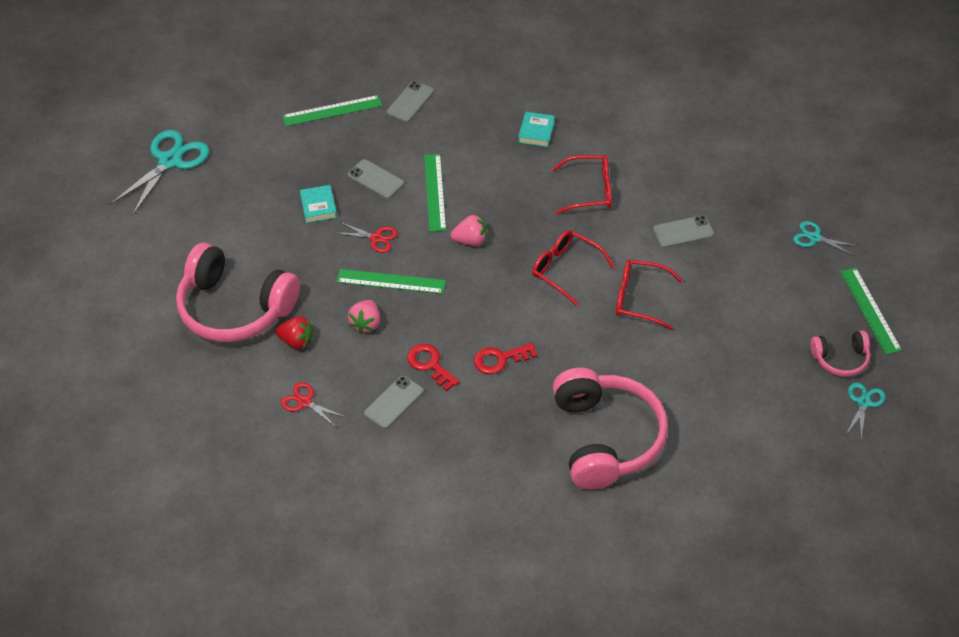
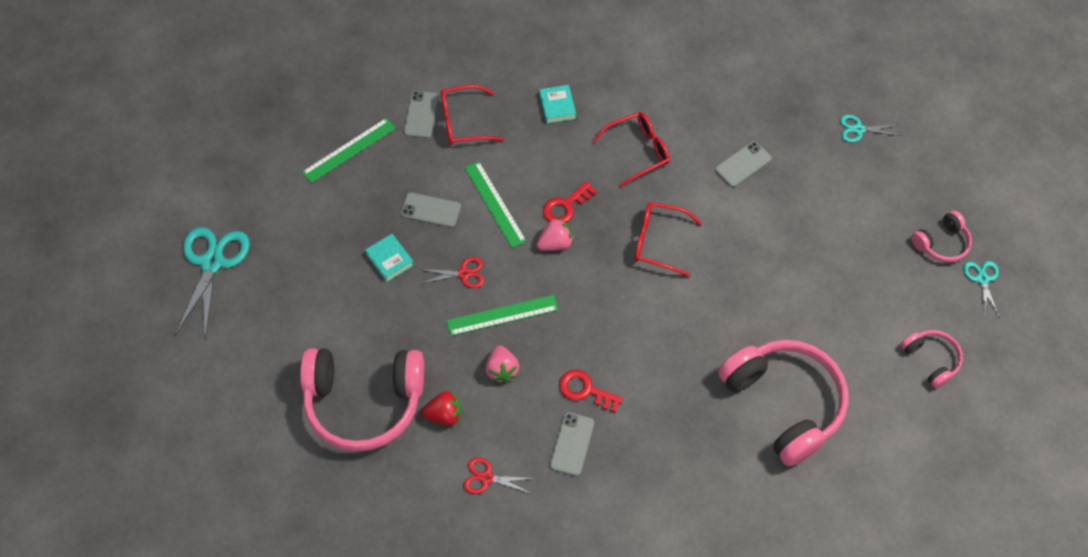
camera: 25 degrees left, 10 degrees up
(500, 359) = (647, 359): red key -> red key (565, 206)
(640, 299) = (740, 248): red glasses -> red glasses (464, 122)
(770, 452) = (931, 360): none -> pink headphones
(870, 310) = (941, 185): green ruler -> none

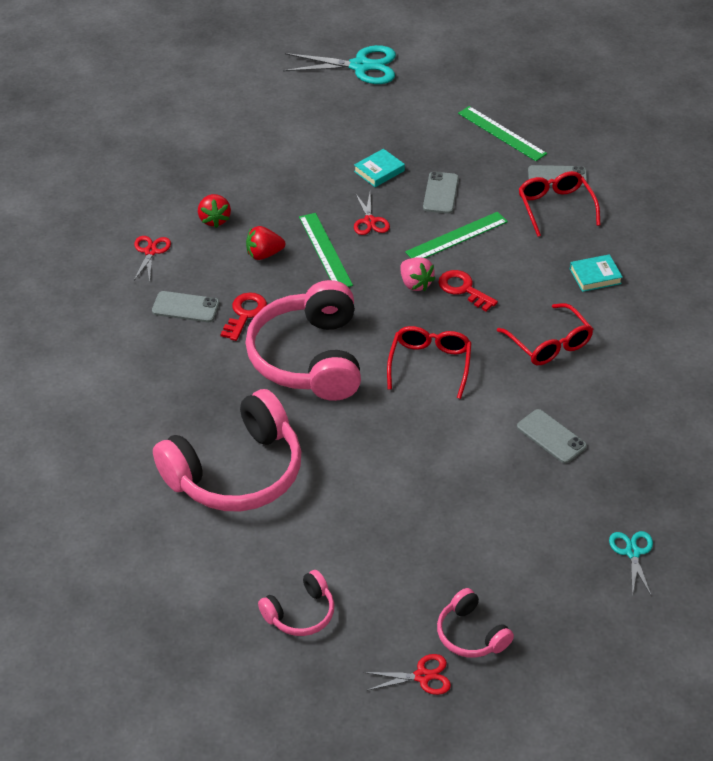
camera: 85 degrees right, 15 degrees down
(364, 402) = (225, 169): pink headphones -> pink headphones (309, 358)
(502, 370) = (264, 254): pink strawberry -> red strawberry
(982, 279) = (422, 676): turquoise scissors -> red scissors

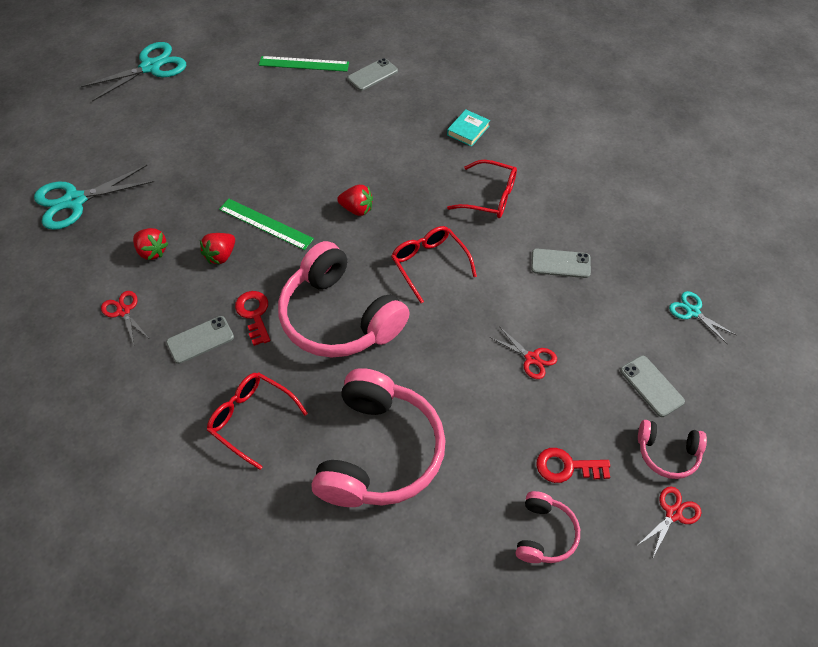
camera: 40 degrees left, 10 degrees up
(193, 146) = (75, 201): none -> turquoise scissors
(369, 221) = (276, 181): red scissors -> red scissors (532, 358)
(379, 171) = (244, 139): turquoise book -> none
(415, 284) = (357, 209): pink strawberry -> red strawberry
(441, 193) = (306, 130): grey phone -> grey phone (651, 386)
(456, 237) = (349, 156): green ruler -> none
(463, 289) = (393, 192): red key -> red key (566, 467)
(555, 208) = (394, 97): red glasses -> red glasses (252, 419)

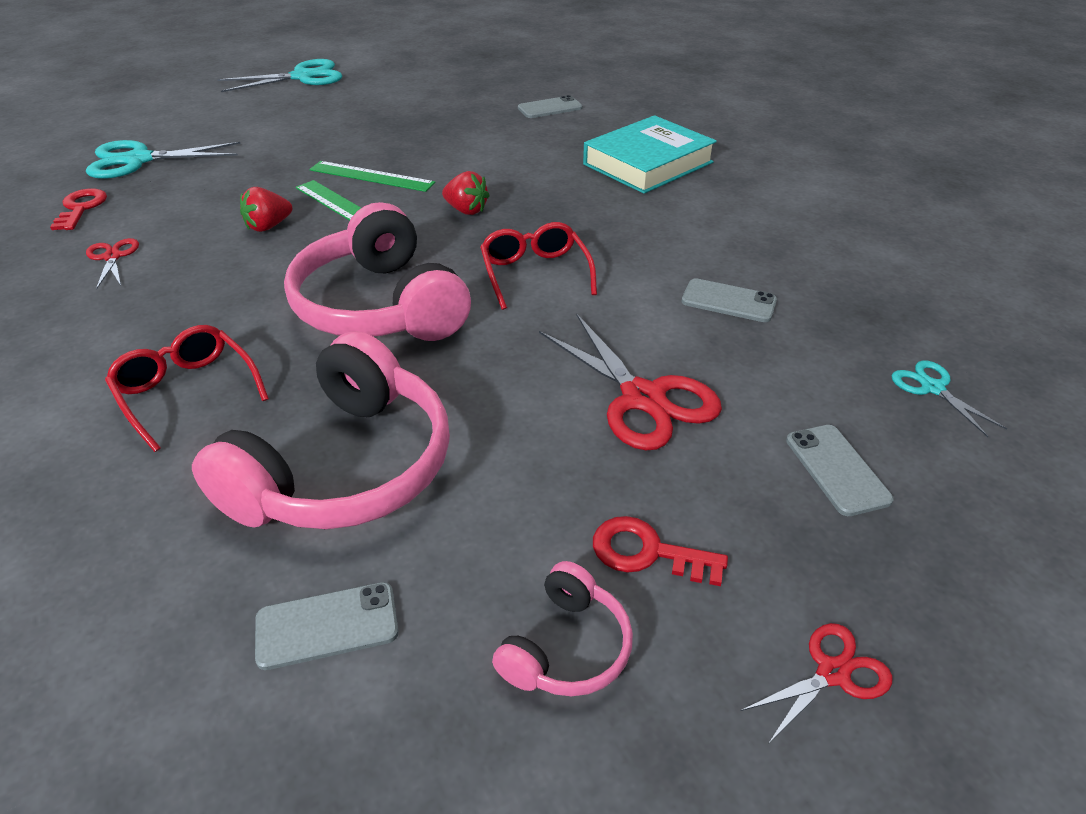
camera: 15 degrees right, 15 degrees down
(152, 251) = (190, 211): red strawberry -> none
(200, 340) = (183, 298): grey phone -> grey phone (327, 626)
(254, 314) = (270, 285): red key -> red key (81, 208)
(304, 64) = (473, 92): green ruler -> green ruler (371, 176)
(468, 130) = (648, 163): turquoise book -> turquoise book, size x2.18
(489, 197) = (650, 223): red glasses -> none
(532, 358) = (642, 398): red scissors -> red scissors, size x1.90
(667, 453) = (843, 571): pink headphones -> none

